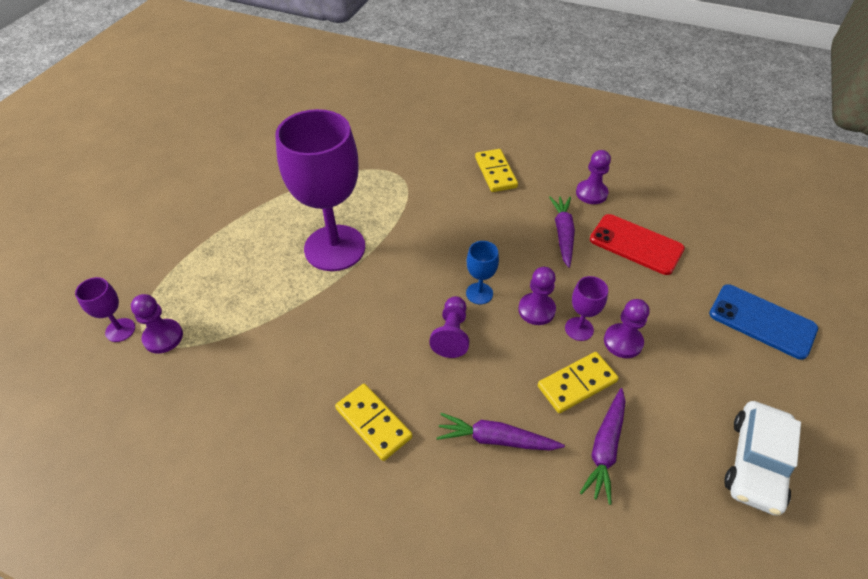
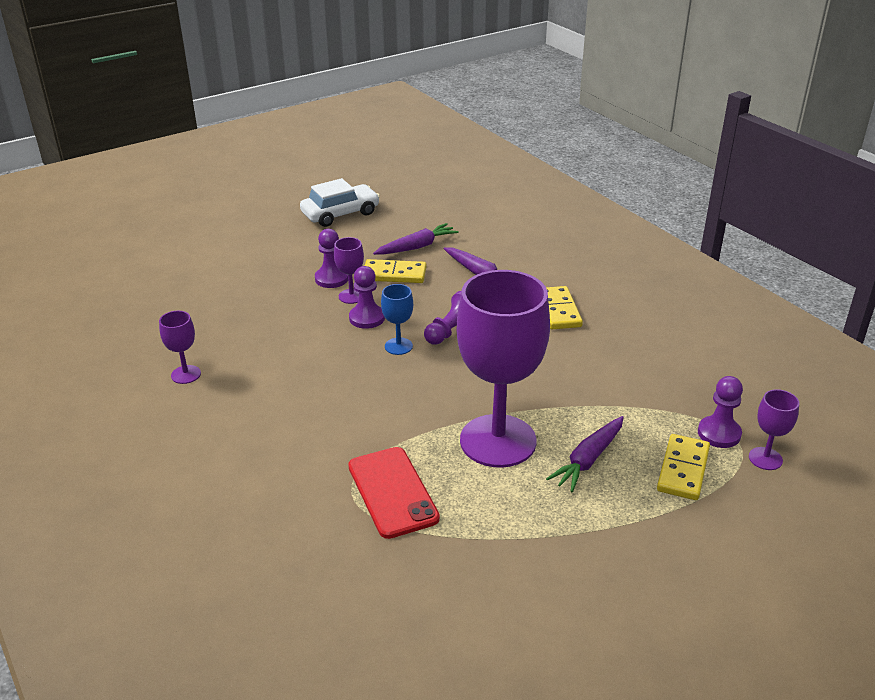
camera: 145 degrees left, 15 degrees down
(495, 172) = (243, 440): yellow domino -> yellow domino (683, 470)
(563, 234) = (267, 355): purple carrot -> purple carrot (588, 460)
(591, 193) = (186, 374): purple pawn -> purple goblet
(636, 244) = (221, 322): red phone -> red phone (392, 492)
(762, 321) = (222, 251): blue phone -> none

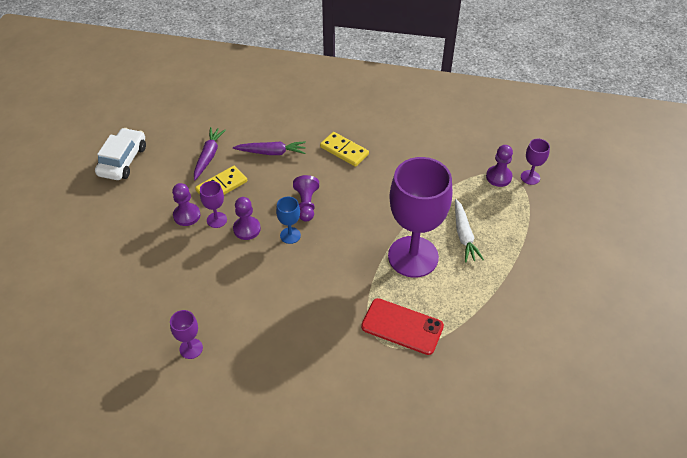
camera: 45 degrees left, 15 degrees up
(588, 460) = (464, 235): purple carrot -> white carrot
(683, 470) = (506, 209): yellow domino -> none

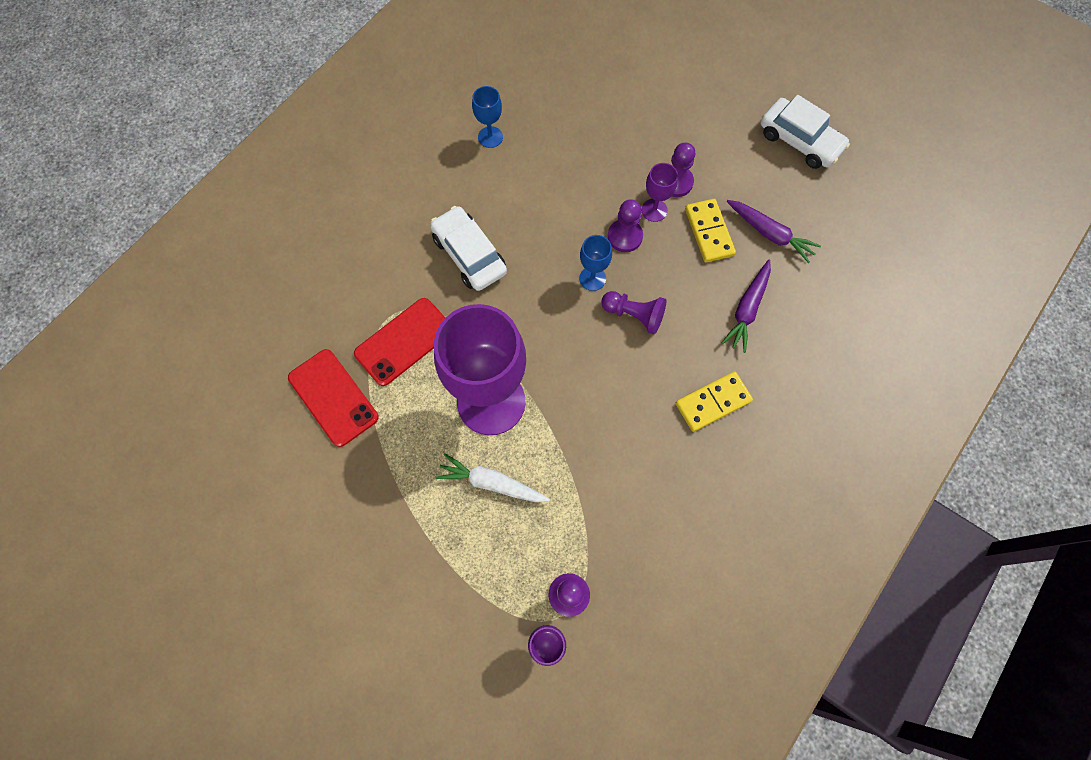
camera: 115 degrees right, 20 degrees up
(191, 348) = (490, 137): purple goblet -> blue goblet
(309, 316) = (469, 255): none -> white car
(471, 351) = (333, 397): none -> red phone

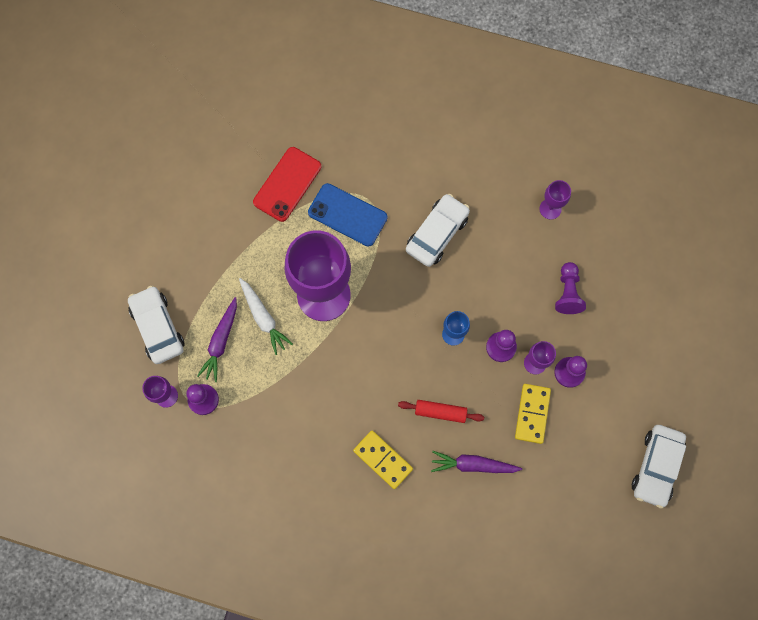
camera: 70 degrees right, 5 degrees up
(404, 341) = (347, 215): red phone -> blue phone
(450, 625) = (158, 327): none -> white car
(490, 137) = (550, 209): blue goblet -> purple goblet
(491, 483) = (263, 318): white carrot -> white carrot turned 150 degrees clockwise
(634, 315) = (433, 377): purple pawn -> purple pawn (567, 292)
(677, 322) = (440, 412): none -> red rolling pin
(709, 232) = (532, 414): yellow domino -> yellow domino turned 45 degrees counterclockwise
(770, 234) = (551, 465): purple carrot -> purple carrot (221, 342)

